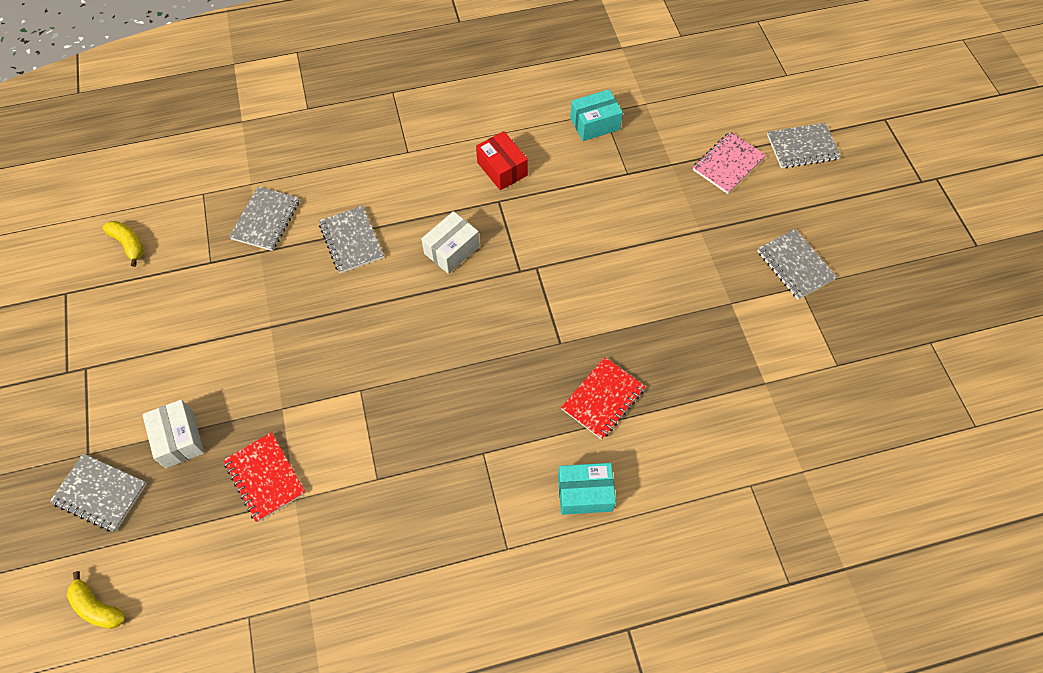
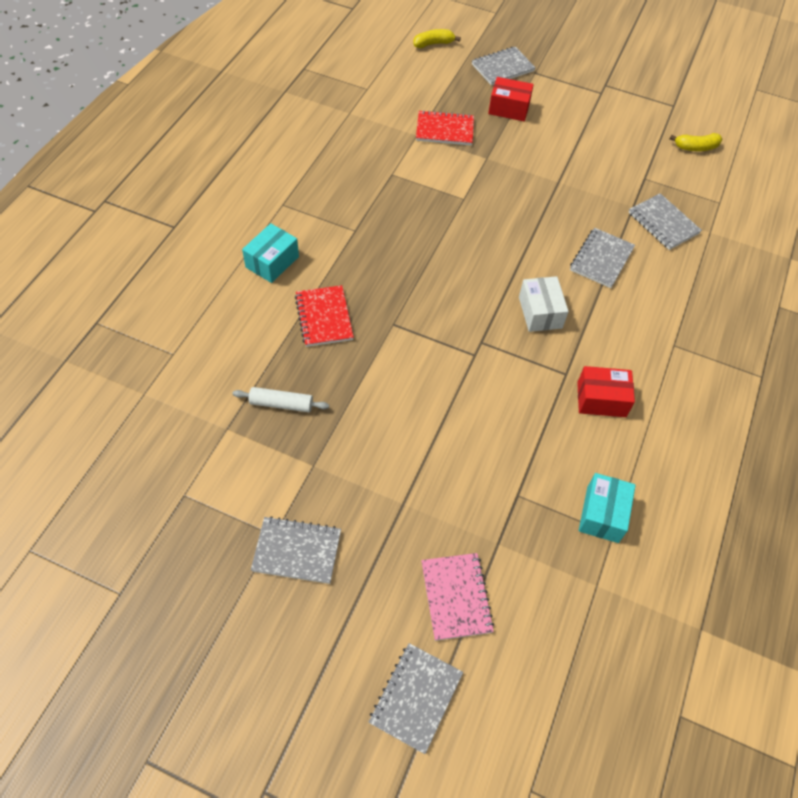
camera: 125 degrees right, 5 degrees down
(179, 439) = (509, 108): white box -> red box
(351, 241) = (601, 259): grey notebook -> grey notebook turned 75 degrees counterclockwise
(708, 363) = (281, 404): none -> white rolling pin

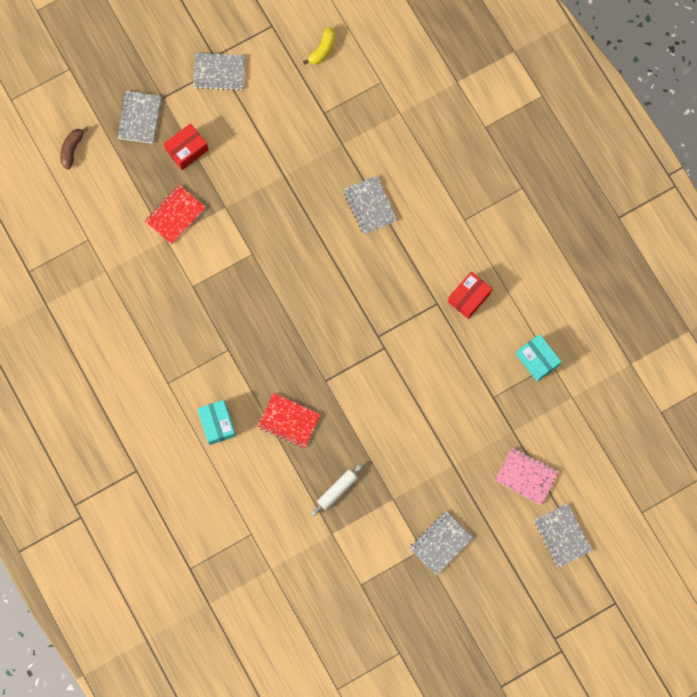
camera: 50 degrees left, 20 degrees up
(433, 44) = (72, 149): yellow banana -> brown banana
(540, 312) = (382, 281): white box -> none
(663, 223) = (370, 137): grey notebook -> grey notebook (219, 72)

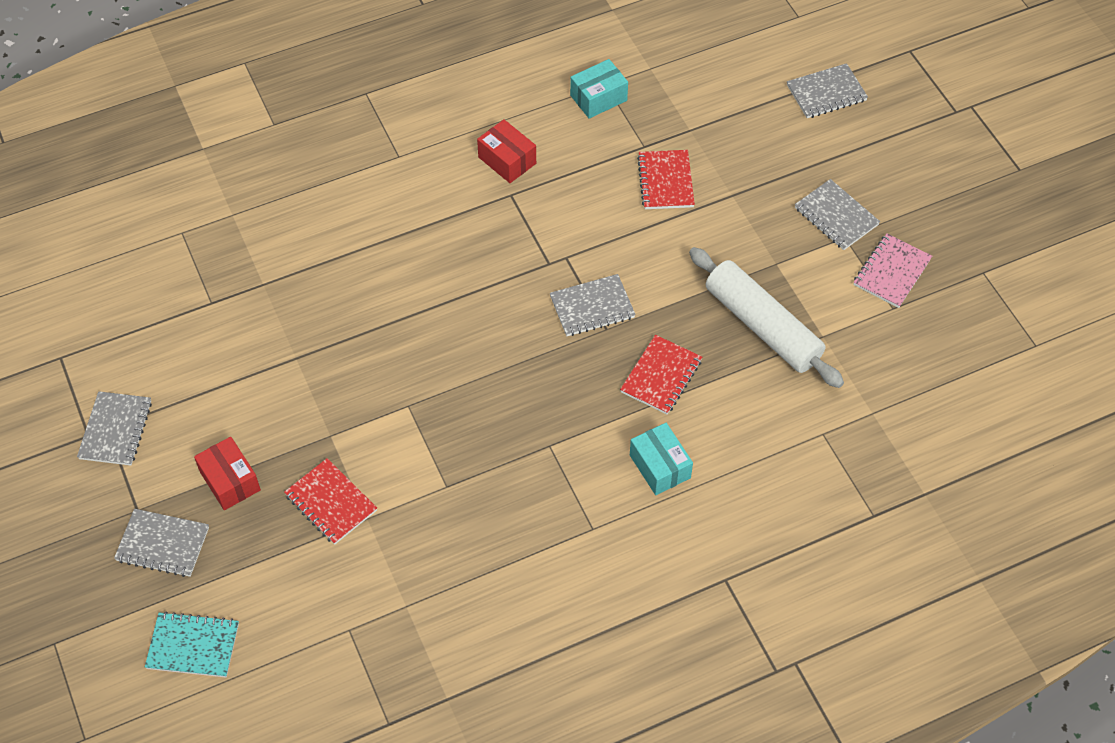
camera: 85 degrees left, 20 degrees down
(72, 149) = (193, 646): brown banana -> turquoise notebook
(217, 424) = (660, 466): turquoise box -> turquoise box turned 75 degrees clockwise
(322, 50) = (115, 297): yellow banana -> none
(337, 490) = (762, 326): white rolling pin -> white rolling pin, size x2.12
(370, 206) = (360, 258): grey notebook -> grey notebook (592, 307)
(461, 415) = (665, 181): none -> red notebook
(526, 476) = (750, 122): pink notebook -> pink notebook (891, 272)

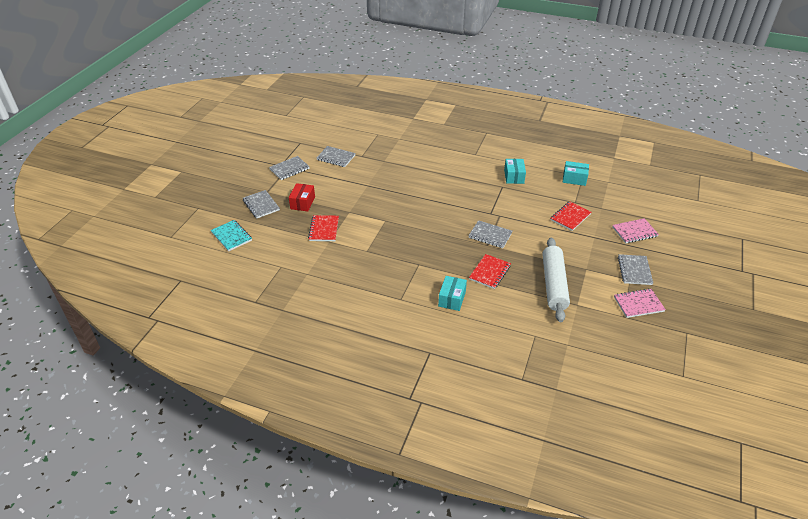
camera: 45 degrees right, 15 degrees down
(507, 160) = (514, 176): red box -> turquoise box
(661, 376) = (489, 272): red notebook -> red notebook turned 45 degrees counterclockwise
(773, 143) = (634, 232): none -> pink notebook
(826, 93) = (681, 230): grey notebook -> grey notebook (336, 157)

